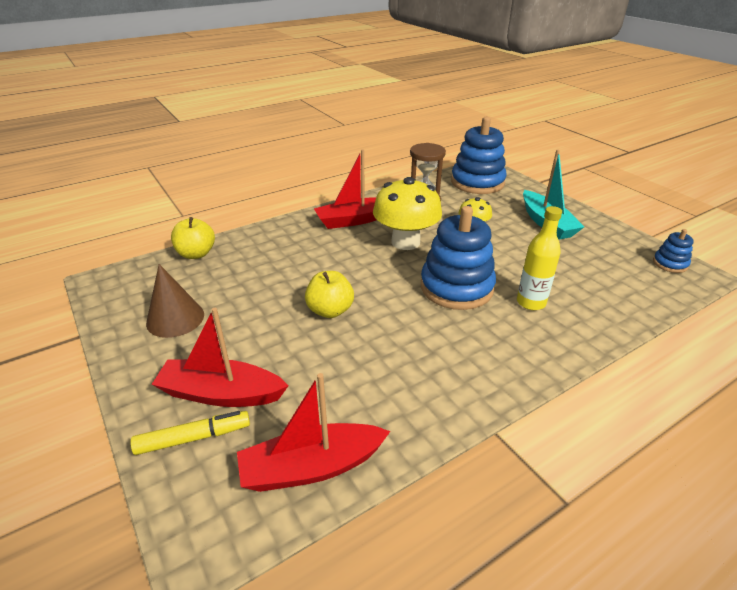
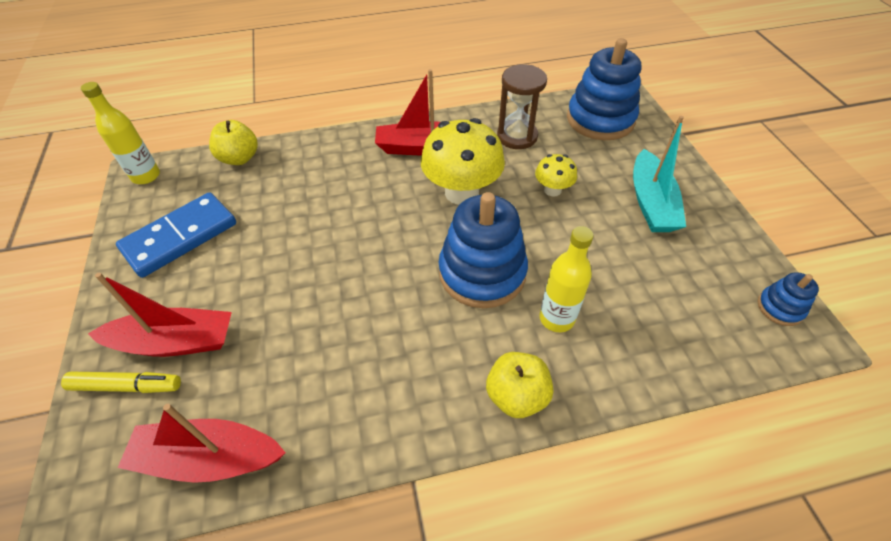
camera: 20 degrees right, 15 degrees up
(110, 282) = (146, 176): none -> yellow bottle
(175, 318) = (180, 237): brown cone -> blue domino
(221, 394) = (175, 342): red boat -> red boat turned 150 degrees clockwise
(330, 310) = (329, 268): yellow apple -> yellow apple (516, 396)

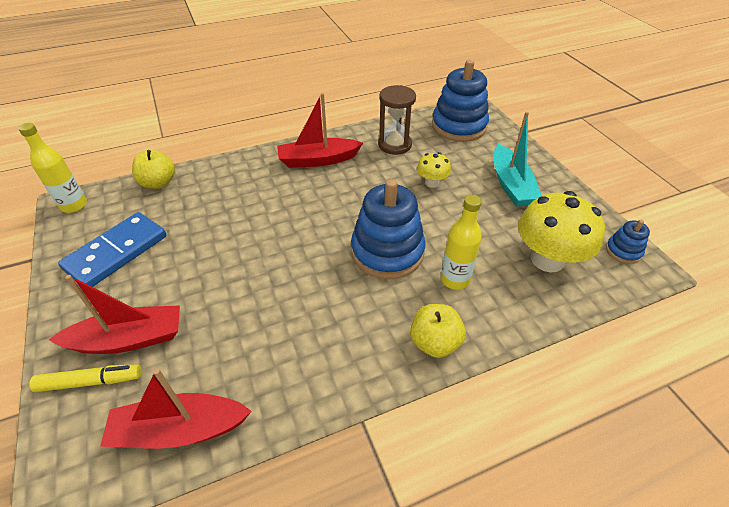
camera: 10 degrees left, 5 degrees down
(462, 192) = (358, 192): yellow mushroom -> yellow mushroom (547, 259)

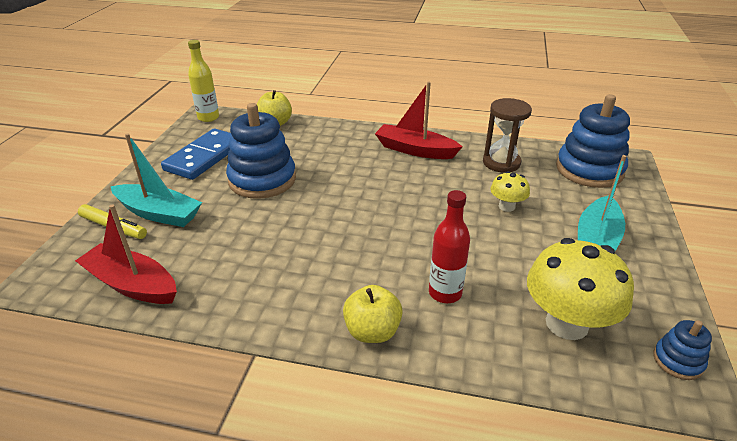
camera: 35 degrees right, 10 degrees down
(116, 252) = (204, 157): blue domino -> blue domino turned 45 degrees counterclockwise
(129, 339) = (159, 213): red boat -> turquoise boat
(387, 252) = (404, 243): blue stacking toy -> blue stacking toy (262, 180)
(455, 279) = (445, 293): yellow bottle -> red bottle

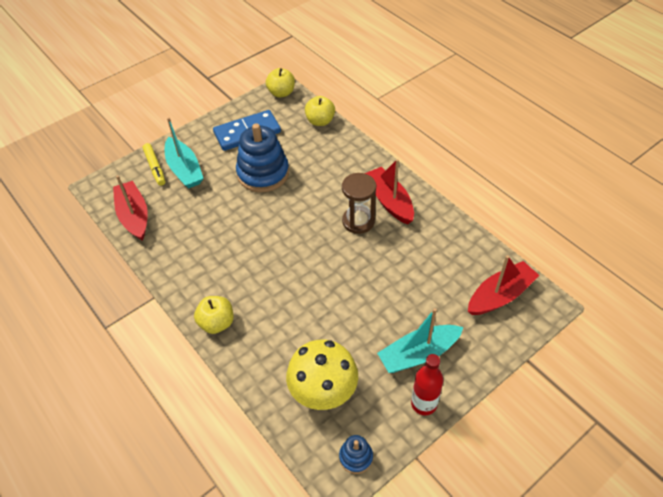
camera: 40 degrees right, 15 degrees up
(208, 118) = (281, 93): yellow bottle -> yellow apple
(445, 293) = (279, 326): red bottle -> red bottle (424, 404)
(501, 163) = (439, 249): brown hourglass -> brown hourglass (358, 221)
(506, 206) = (393, 289): yellow mushroom -> none
(589, 170) = (500, 295): blue stacking toy -> red boat

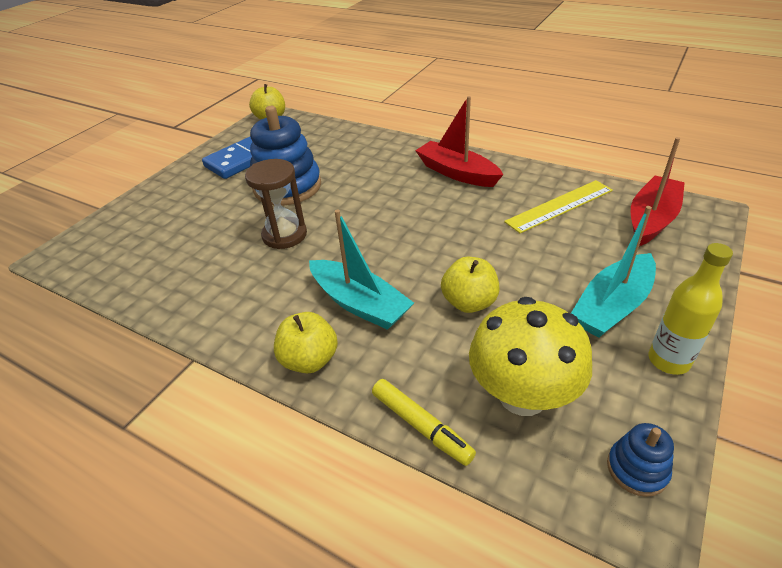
camera: 20 degrees left, 10 degrees down
(134, 216) = (124, 272): red boat -> none
(155, 167) = (137, 216): yellow marker -> yellow marker (421, 426)
(184, 170) = (180, 208): turquoise boat -> turquoise boat (360, 303)
(320, 121) = (330, 129): yellow apple -> yellow apple (469, 302)
(358, 221) = (434, 199): brown hourglass -> brown hourglass (284, 235)
(424, 404) = (668, 361): red bottle -> yellow bottle
(443, 260) = (560, 206): none -> yellow ruler

